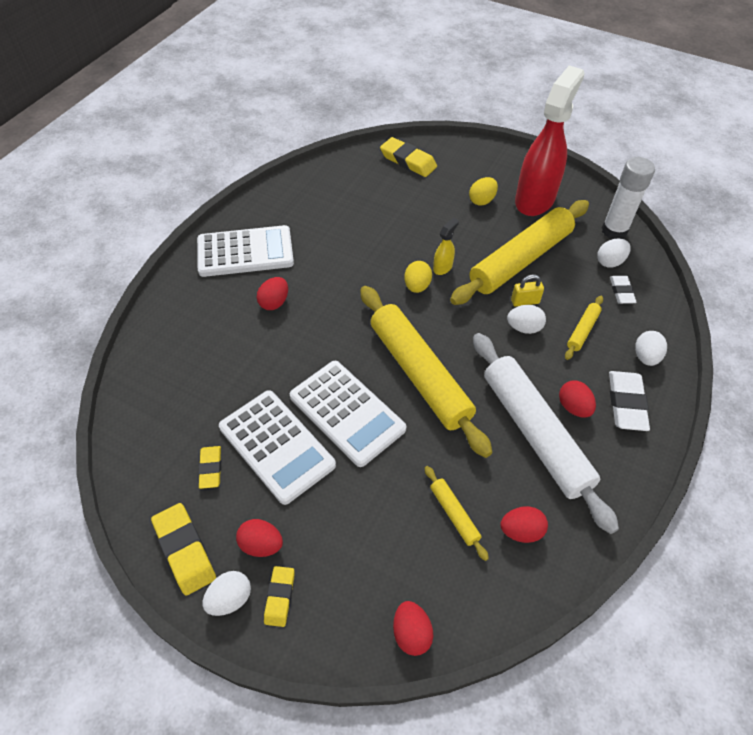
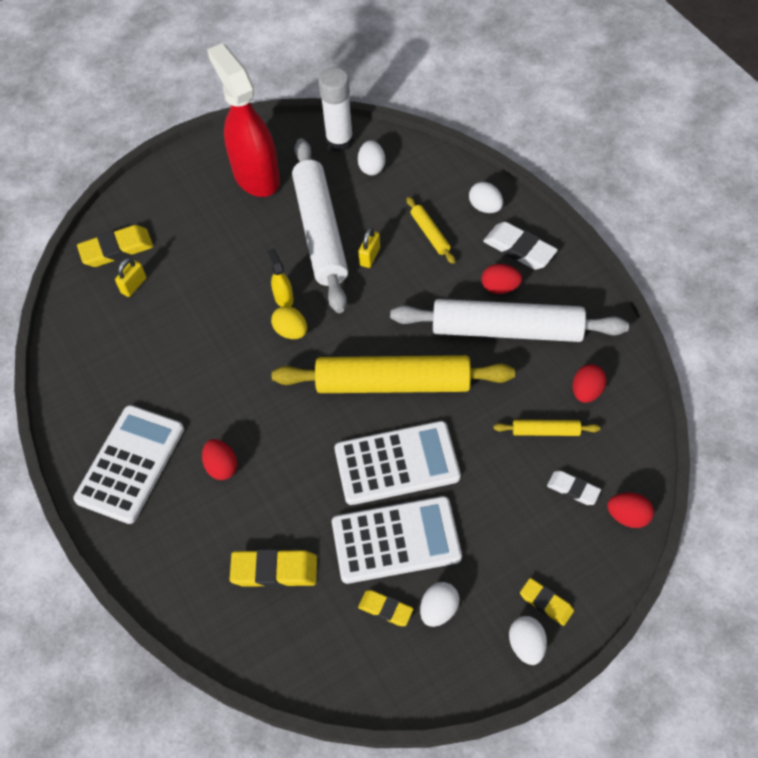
camera: 55 degrees left, 5 degrees up
(184, 550) = (459, 666): yellow eraser -> yellow eraser (274, 571)
(261, 544) = (489, 597): red egg -> none
(386, 183) = (134, 285): none -> yellow padlock
(482, 200) = (223, 218): yellow egg -> none
(520, 260) = (320, 231): yellow rolling pin -> white rolling pin
(524, 328) = (398, 274): white egg -> white egg (439, 609)
(621, 292) = (409, 180): white eraser -> white eraser (573, 489)

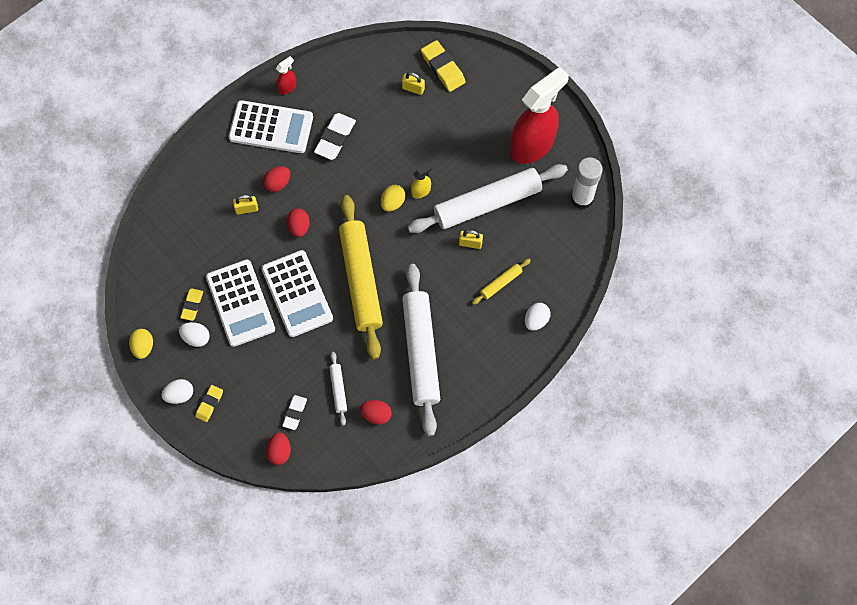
camera: 75 degrees right, 10 degrees up
(74, 434) = (287, 87): none -> red spray bottle
(250, 513) = (246, 209): none -> yellow padlock
(274, 571) = (209, 233): yellow eraser -> none
(372, 167) = (559, 228): white egg -> none
(440, 691) = (143, 347): none -> yellow egg
(500, 287) = (459, 342): red egg -> red egg (299, 227)
(519, 249) = (499, 351): white eraser -> white eraser (335, 138)
(545, 431) = (338, 389): yellow rolling pin -> white rolling pin

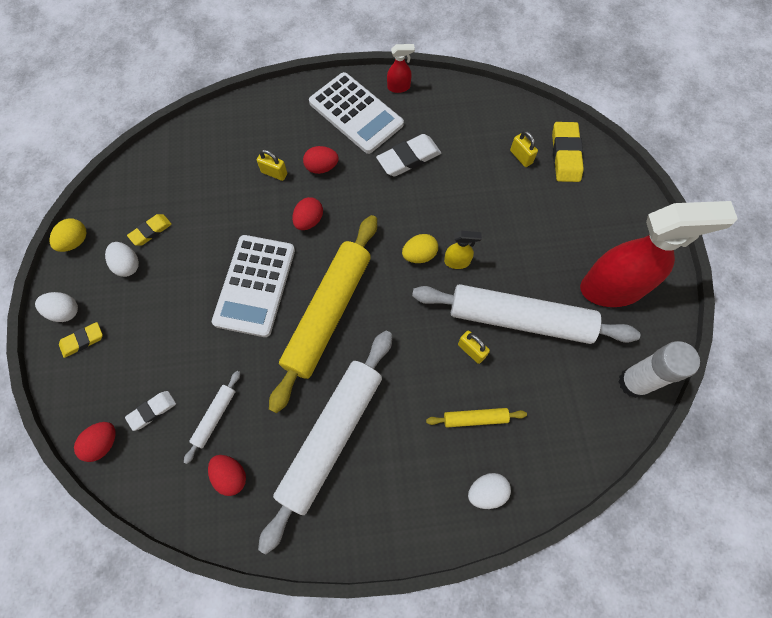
camera: 35 degrees right, 0 degrees up
(240, 303) = (195, 259): white calculator -> none

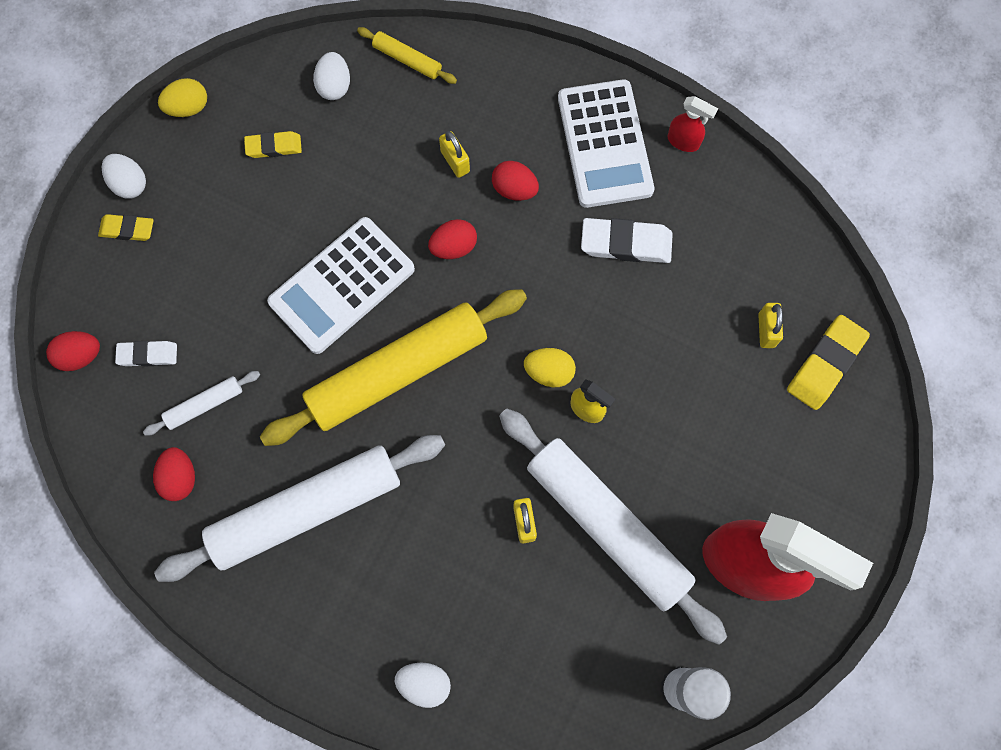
camera: 35 degrees right, 5 degrees up
(127, 265) = (225, 172): white egg -> white egg (334, 86)
(475, 418) = (471, 599): yellow rolling pin -> yellow rolling pin (407, 60)

